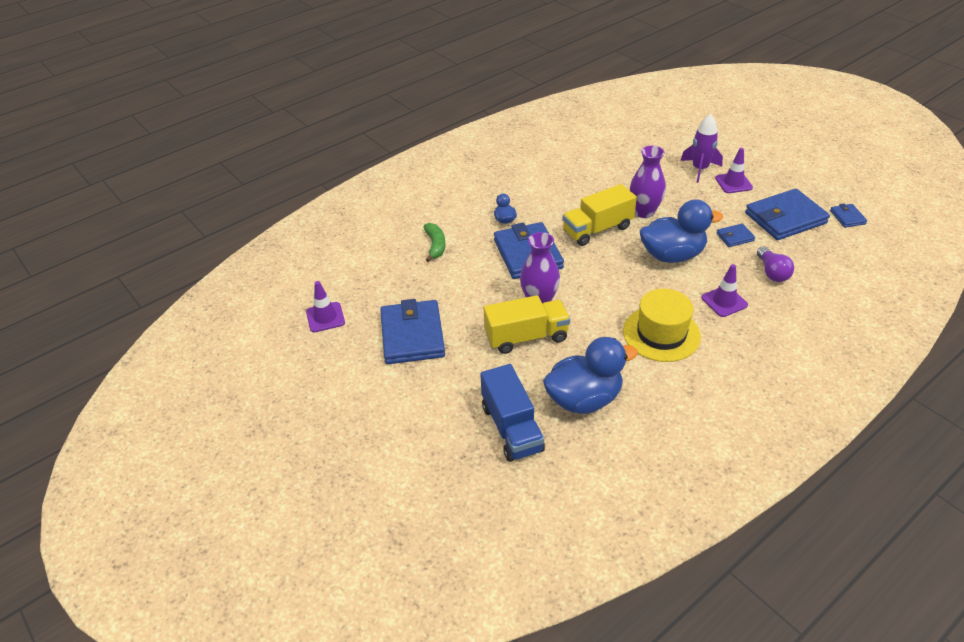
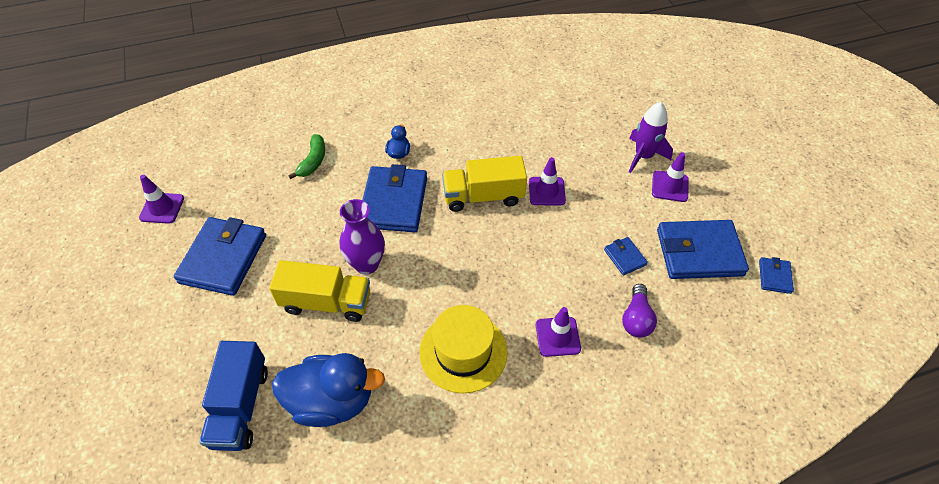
camera: 20 degrees right, 10 degrees up
(644, 212) = (546, 191): purple vase -> purple traffic cone
(672, 255) = (540, 256): blue duck -> none
(735, 237) = (625, 257): blue wallet -> blue wallet turned 60 degrees clockwise

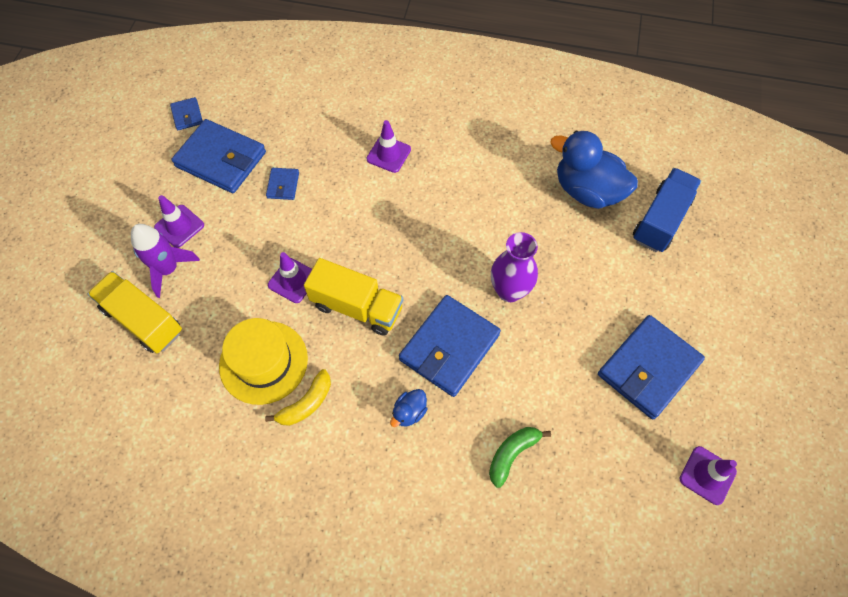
camera: 150 degrees left, 10 degrees up
(326, 302) = (561, 272): yellow truck -> yellow truck (143, 320)
(463, 352) = (468, 178): yellow hat -> yellow hat (263, 362)
(472, 128) = (306, 403): none -> yellow banana
(636, 319) = (319, 138): purple light bulb -> none
(774, 277) = (187, 115): blue wallet -> blue wallet turned 60 degrees counterclockwise

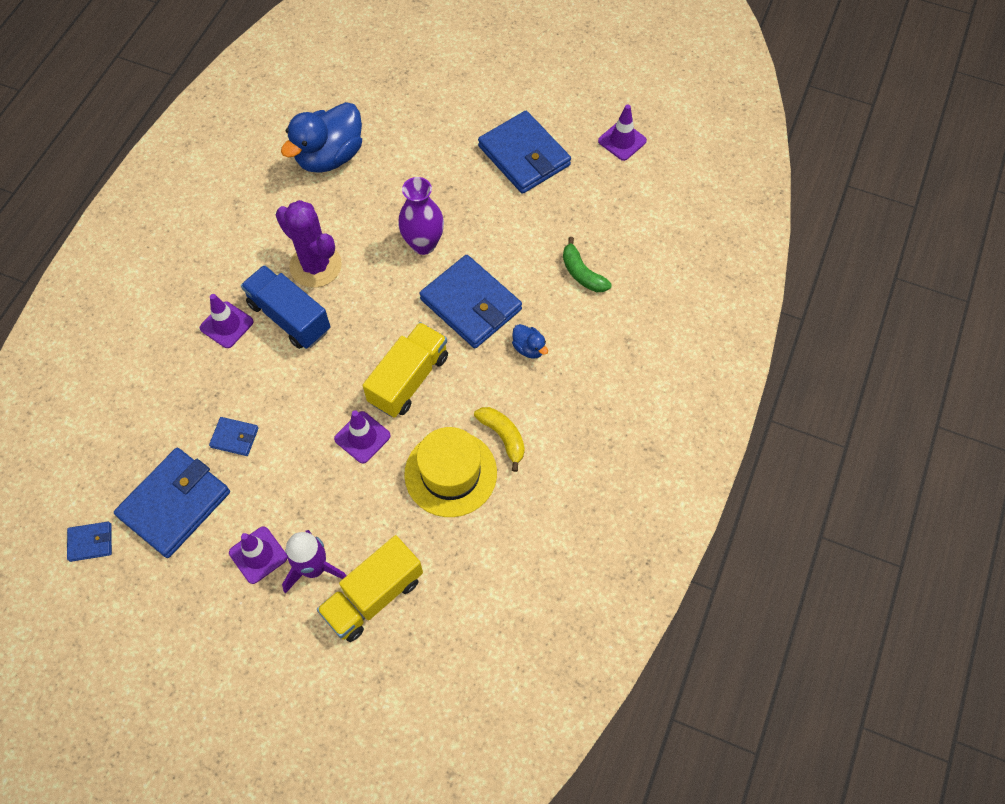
camera: 80 degrees left, 0 degrees up
(463, 206) = (315, 266): none -> purple cactus
(660, 220) = (379, 107): blue truck -> blue truck (289, 317)

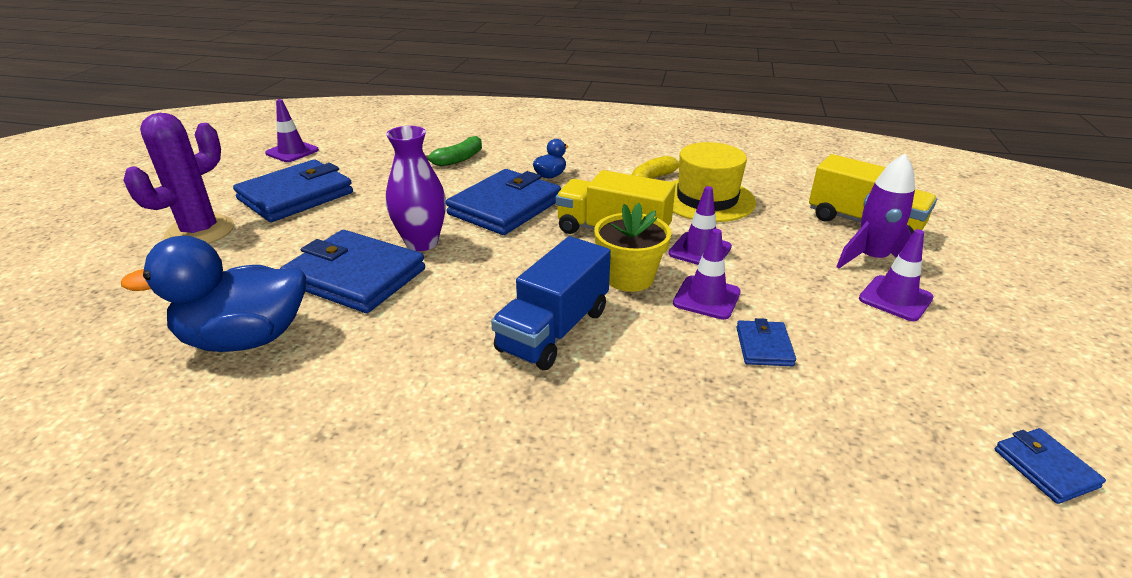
camera: 100 degrees left, 30 degrees down
(175, 504) = (901, 384): blue wallet -> blue wallet (355, 276)
(226, 325) = (585, 392): purple traffic cone -> purple traffic cone (706, 298)
(315, 266) = (461, 320): purple cactus -> purple cactus (200, 232)
(330, 156) = (246, 339): blue duck -> blue duck turned 135 degrees clockwise
(338, 376) = (629, 277): none -> yellow flower pot

